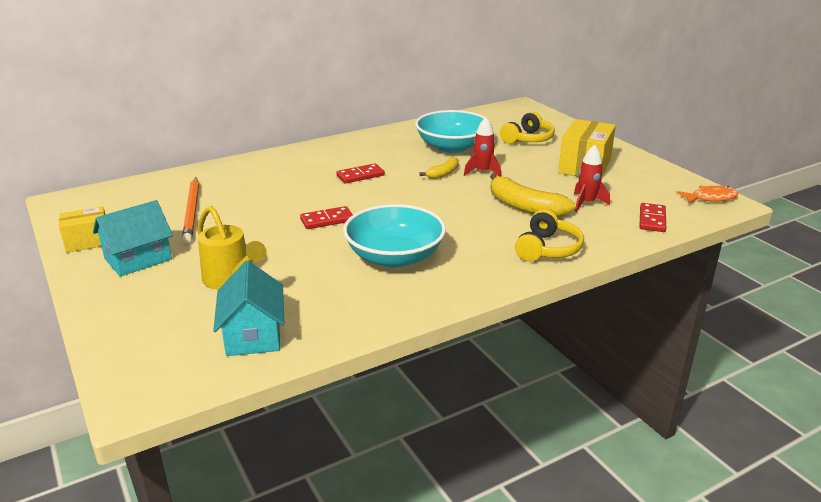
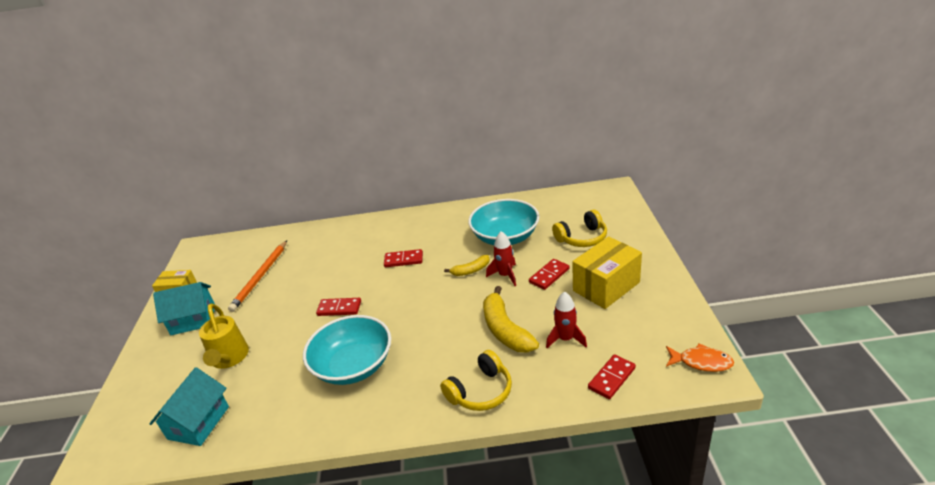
camera: 30 degrees right, 5 degrees up
(525, 166) = (549, 275): none -> red domino

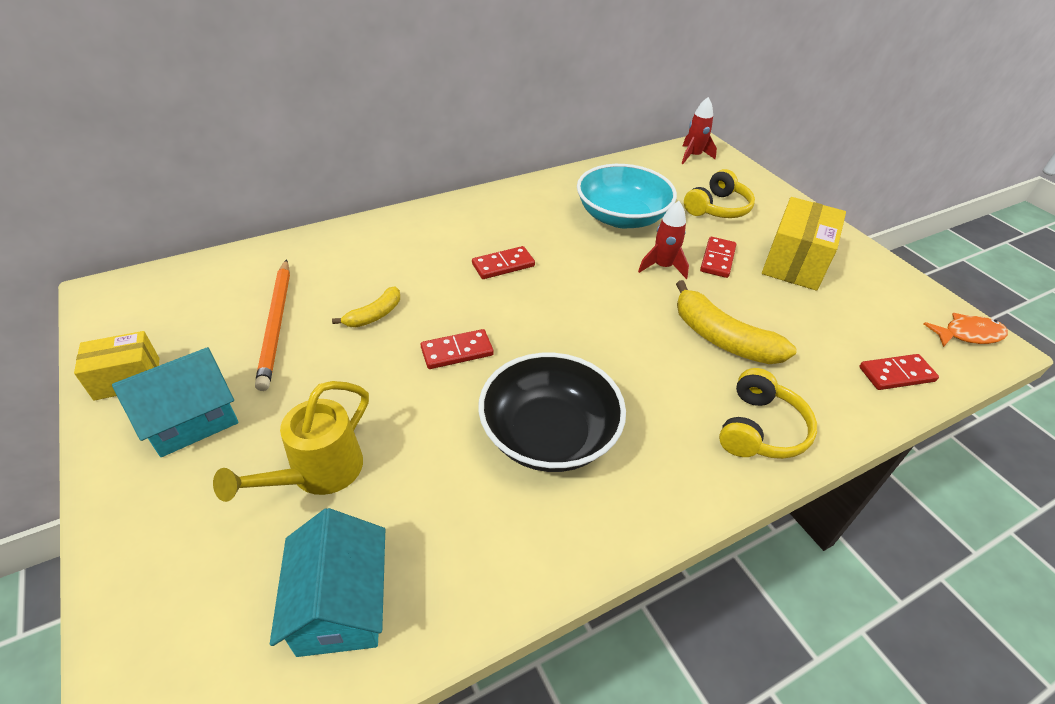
camera: 30 degrees left, 10 degrees up
(229, 359) = (318, 473): yellow watering can -> yellow watering can turned 75 degrees clockwise
(353, 366) = (549, 435): turquoise bowl -> black bowl
(471, 270) = (611, 267): yellow banana -> yellow banana (374, 315)
(566, 339) = (804, 336): red rocket -> red rocket (693, 156)
(612, 378) = (896, 374): red domino -> red domino turned 60 degrees clockwise

